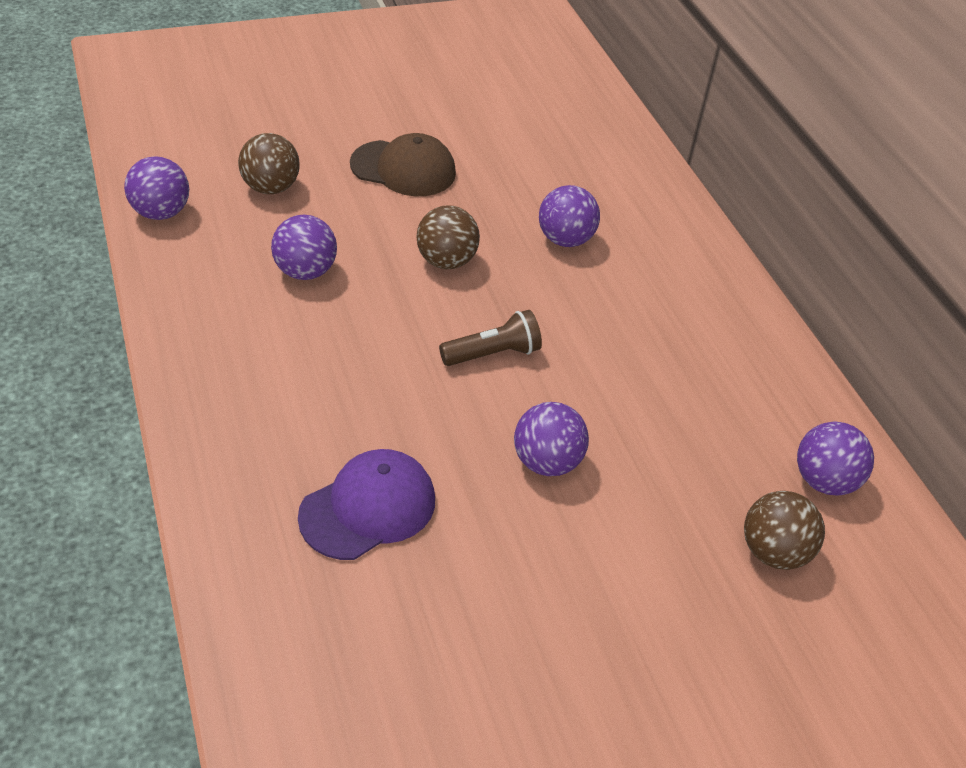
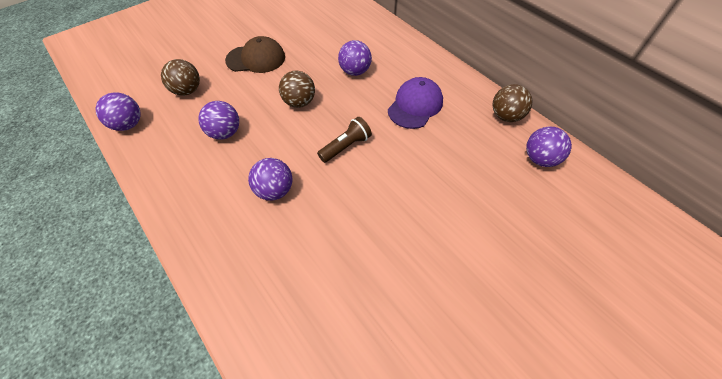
camera: 15 degrees left, 10 degrees up
(368, 508) = (317, 266): purple cap -> purple cap (415, 105)
(546, 462) = (401, 200): purple ball -> purple ball (274, 190)
(773, 552) = (537, 208): brown ball -> brown ball (506, 116)

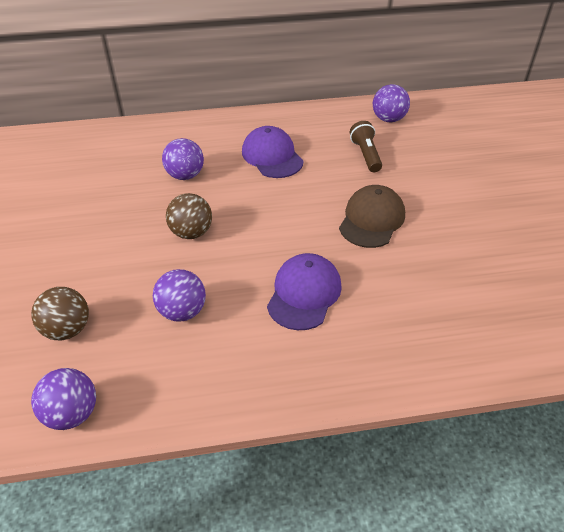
camera: 60 degrees left, 10 degrees down
(256, 59) = (77, 245): brown cap -> brown cap (372, 219)
(274, 190) = (304, 294): purple ball -> purple cap
(346, 146) = (286, 221): brown flashlight -> brown flashlight (366, 155)
(506, 116) = (330, 114): brown ball -> none

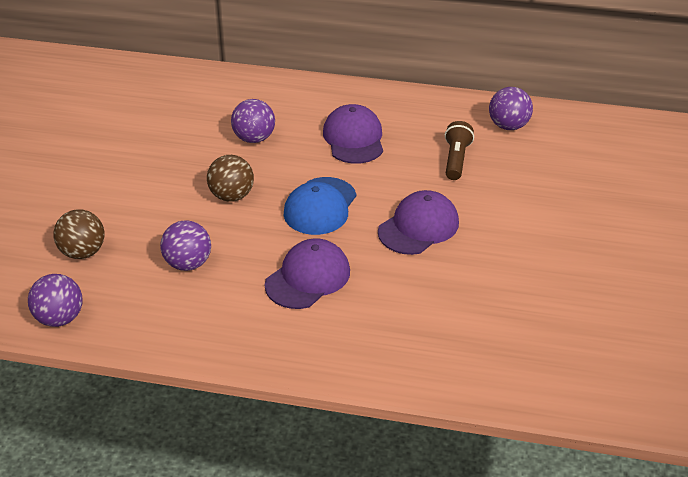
camera: 20 degrees right, 5 degrees down
(277, 222) = (320, 206): none -> blue cap
(372, 219) = (418, 227): brown cap -> purple cap

